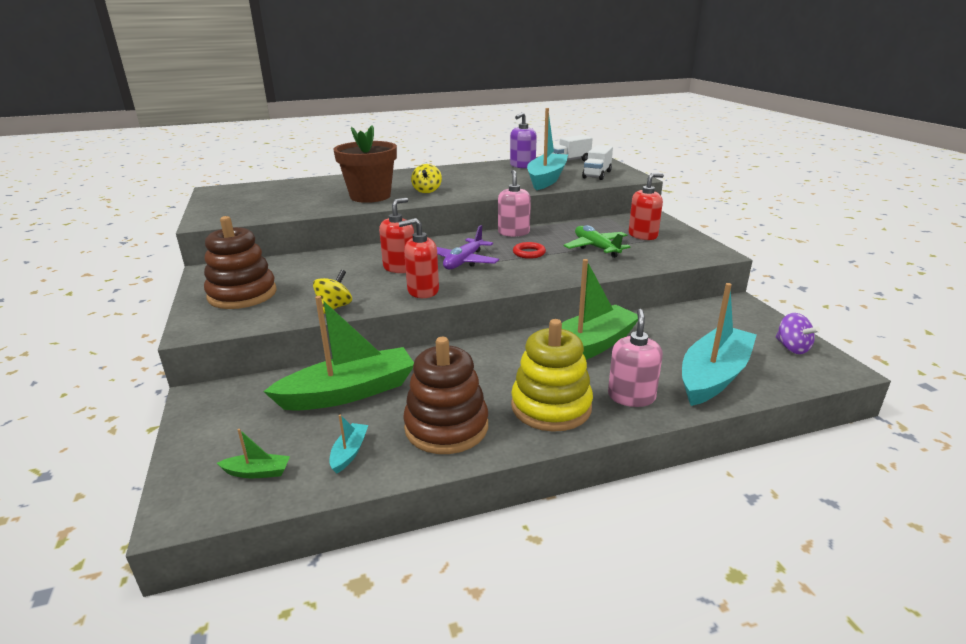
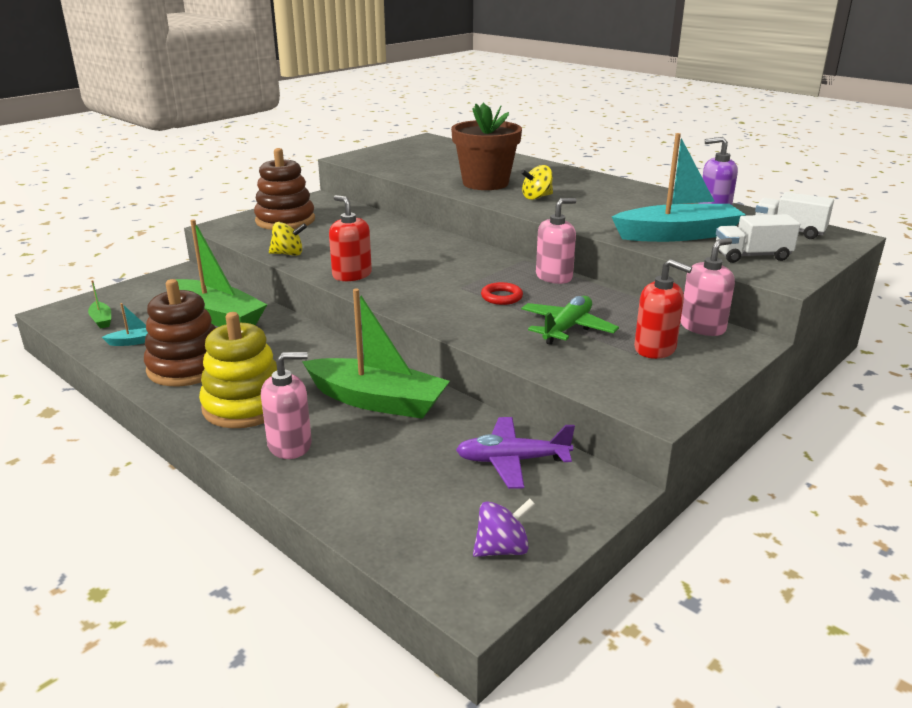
camera: 60 degrees right, 0 degrees up
(400, 268) = (394, 253): red soap dispenser -> none
(464, 261) = (440, 274): purple plane -> purple plane (512, 461)
(624, 219) = (702, 327): none -> pink soap dispenser
(713, 376) = (373, 492): turquoise boat -> none
(792, 348) = (502, 549): purple spinning top -> purple spinning top turned 150 degrees counterclockwise

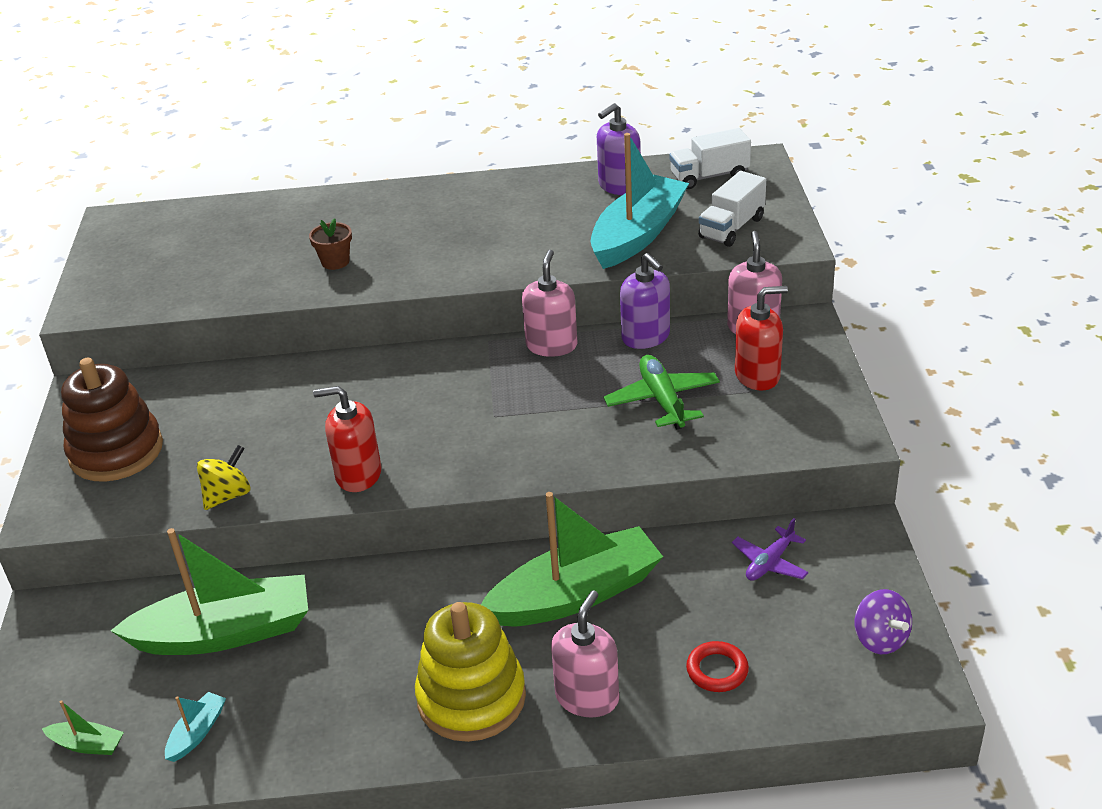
camera: 45 degrees left, 10 degrees up
(187, 367) = (325, 711): brown stacking toy -> none
(485, 183) = (335, 262): brown flower pot -> brown flower pot, size x0.43
(501, 297) = (550, 402): red ring -> red ring (717, 670)
(502, 549) = (880, 639): purple spinning top -> purple spinning top turned 135 degrees clockwise
(512, 461) = (770, 562): purple plane -> purple plane, size x0.66
(536, 197) = (428, 254): yellow spinning top -> none
(618, 299) = (646, 337): none -> purple soap dispenser

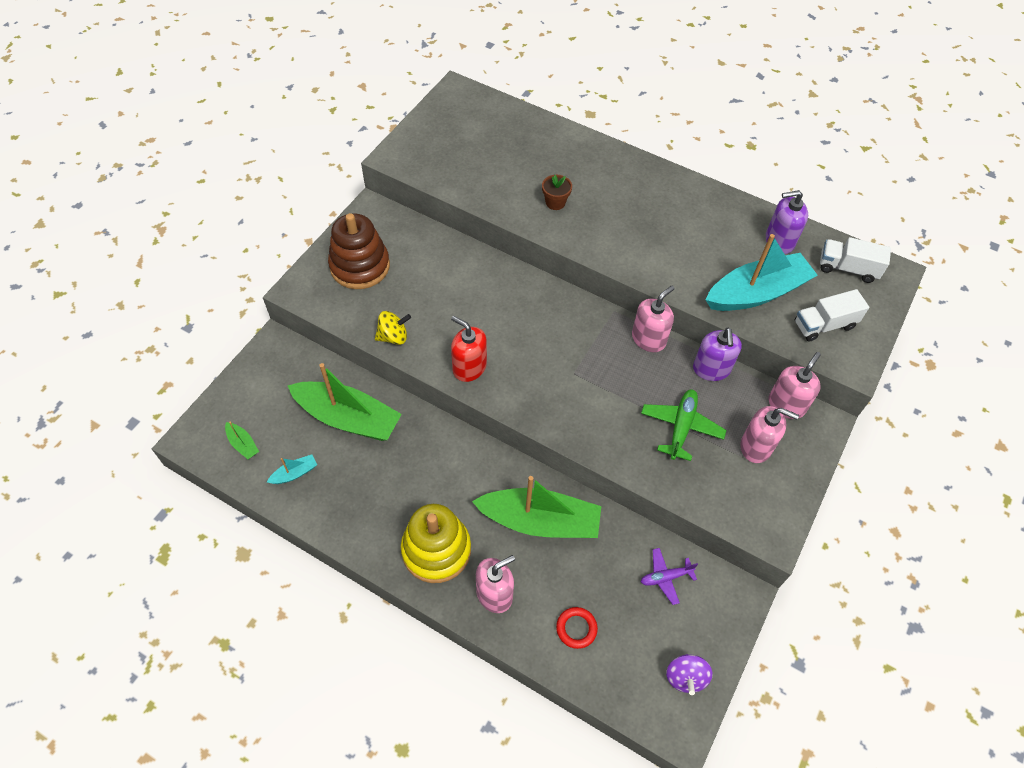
camera: 30 degrees right, 20 degrees up
(757, 375) = (756, 446): red soap dispenser -> pink soap dispenser

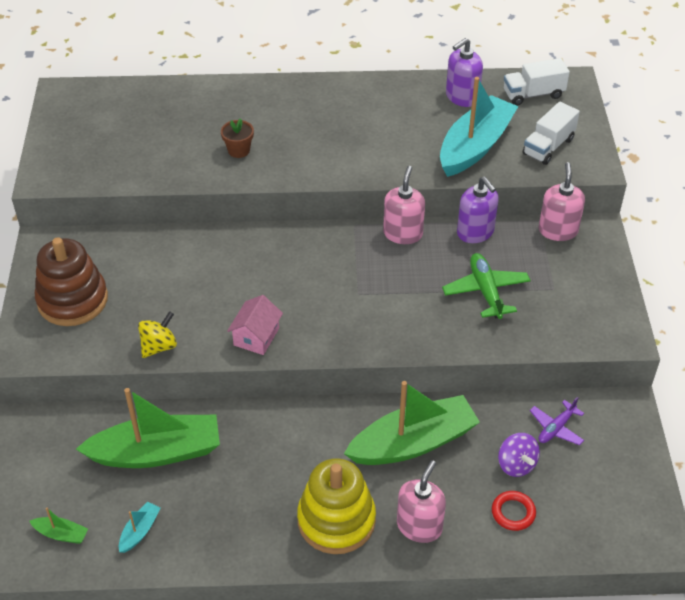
camera: 30 degrees left, 10 degrees down
(469, 367) = (256, 337): red soap dispenser -> pink house
(685, 677) = (631, 497): purple spinning top -> purple spinning top (516, 464)
(756, 446) = (558, 275): pink soap dispenser -> none

